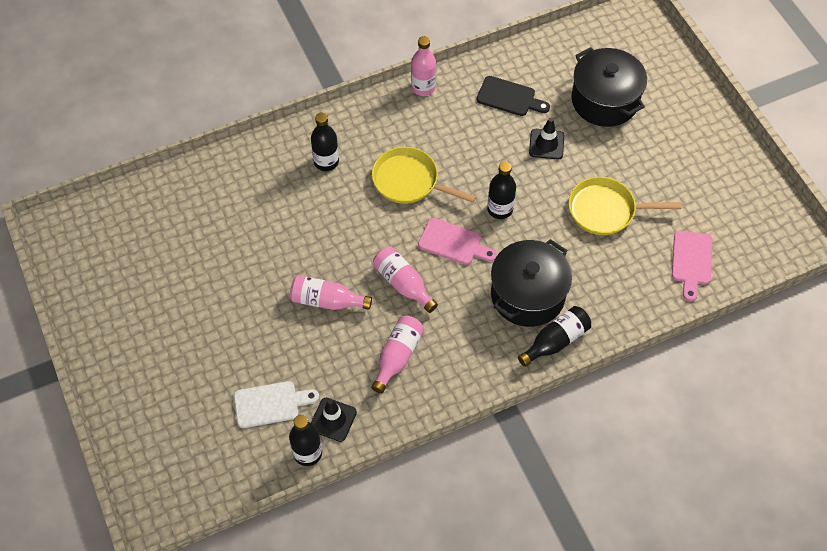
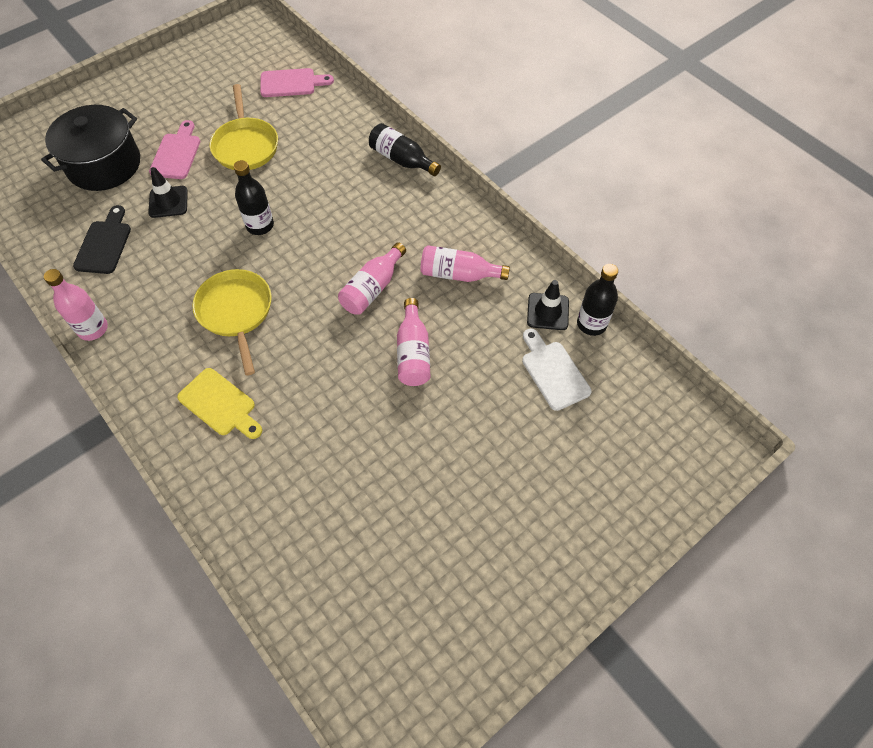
camera: 105 degrees left, 0 degrees up
(326, 162) = (220, 404): black bottle -> yellow cutting board
(409, 181) = (236, 312): yellow pan -> yellow pan turned 150 degrees clockwise
(453, 243) = (311, 256): pink cutting board -> pink cutting board (176, 153)
(527, 295) = (357, 187): black pot -> none

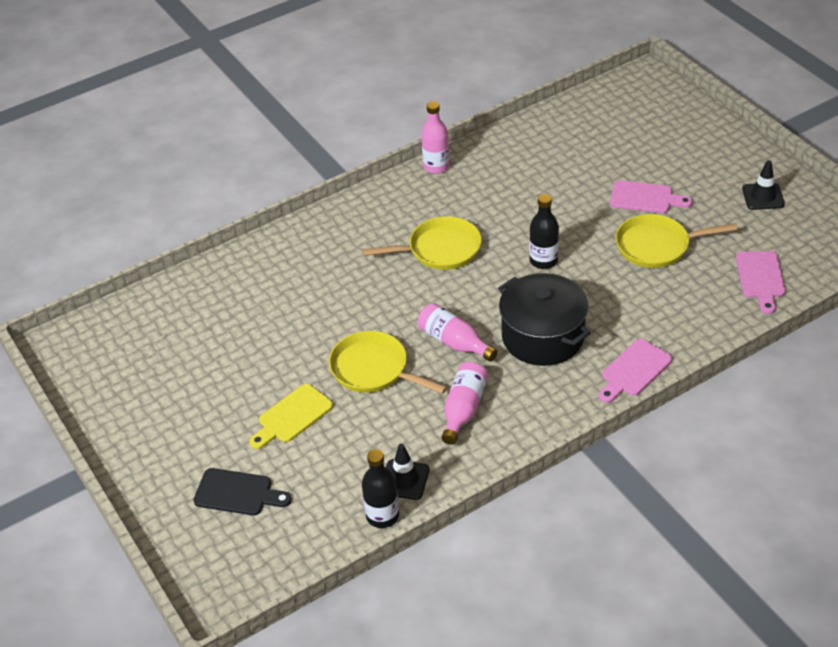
camera: 100 degrees right, 15 degrees down
(104, 165) = (630, 152): black pot -> black pot (543, 337)
(104, 244) = (529, 163): black cutting board -> black cutting board (237, 493)
(168, 202) = (579, 197): black traffic cone -> black traffic cone (763, 196)
(220, 404) = (346, 245): yellow cutting board -> yellow cutting board (292, 416)
(402, 160) = (634, 370): black bottle -> pink cutting board
(413, 353) = (373, 369): pink bottle -> yellow pan
(553, 372) = (331, 475): white cutting board -> none

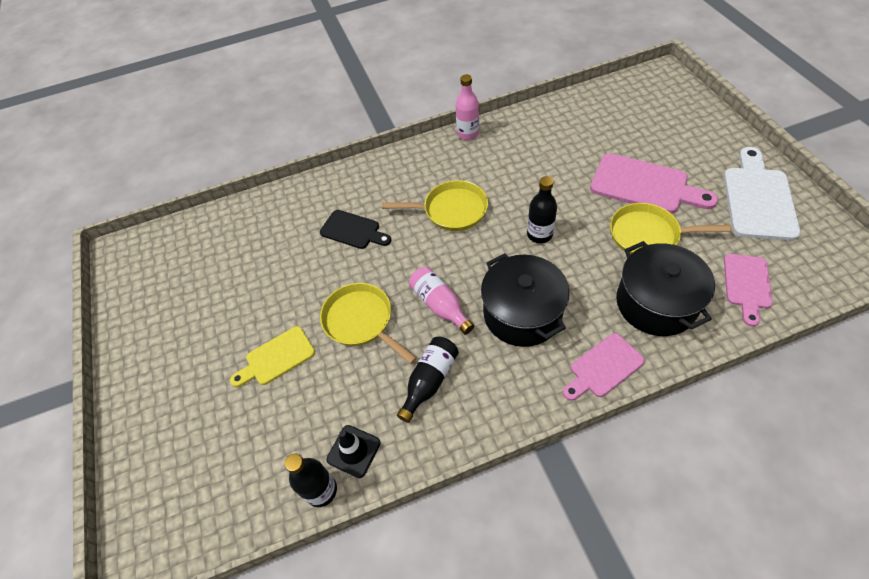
camera: 15 degrees right, 10 degrees up
(237, 493) = (202, 433): black cutting board -> black cutting board (353, 230)
(463, 409) = (430, 381): pink bottle -> black bottle
(645, 198) = (644, 185): pink cutting board -> pink cutting board, size x1.62
(675, 307) = (656, 303): none -> black pot
(763, 196) = (758, 199): black traffic cone -> white cutting board

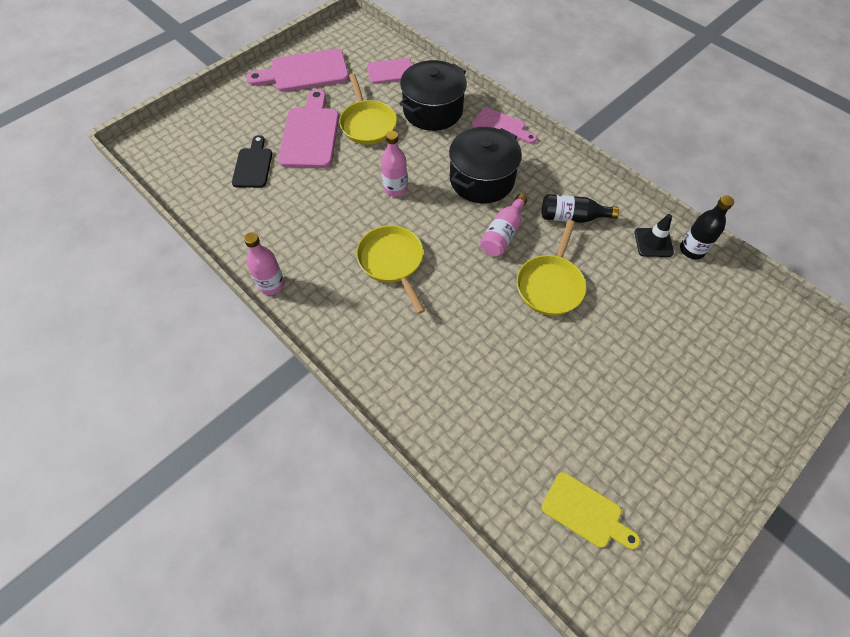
camera: 120 degrees left, 5 degrees up
(276, 358) = (623, 335): yellow cutting board -> yellow cutting board (585, 512)
(353, 230) = (454, 339): black cutting board -> black cutting board (253, 165)
(539, 234) = (395, 188): black bottle -> pink bottle
(758, 199) = (305, 72): white cutting board -> pink cutting board

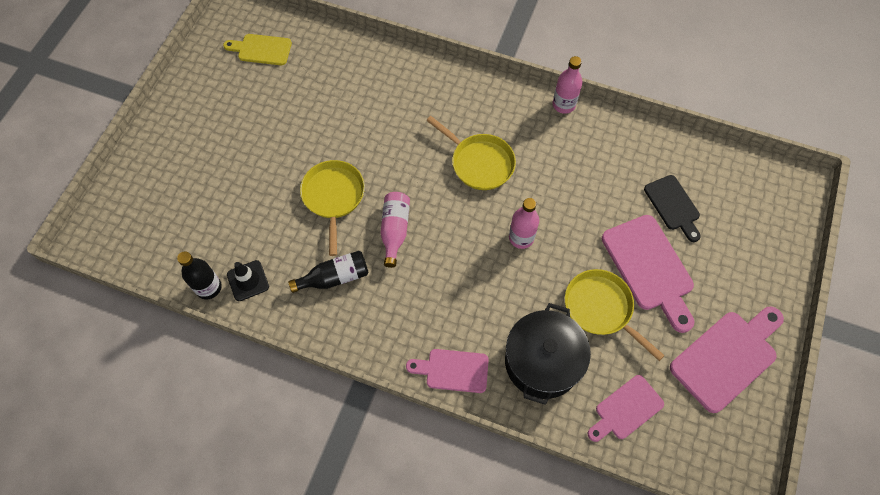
camera: 155 degrees right, 5 degrees up
(481, 179) = (442, 285): black pot -> none

